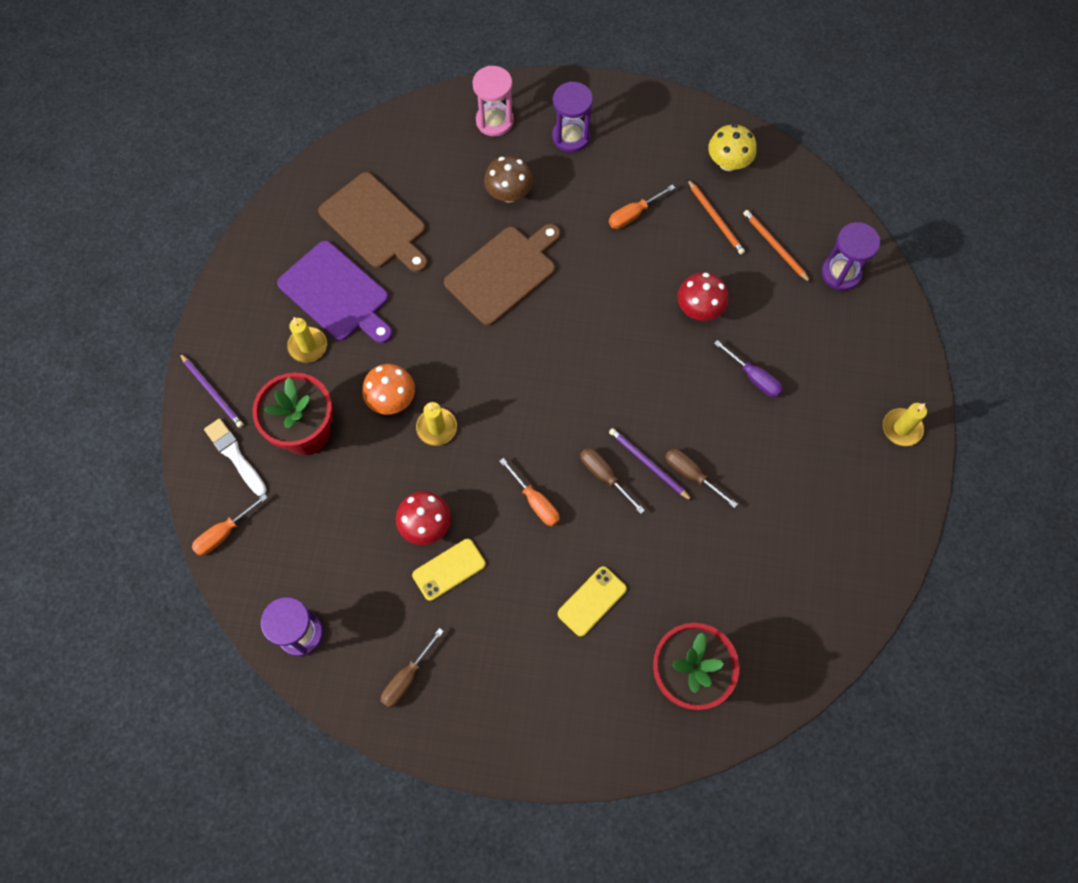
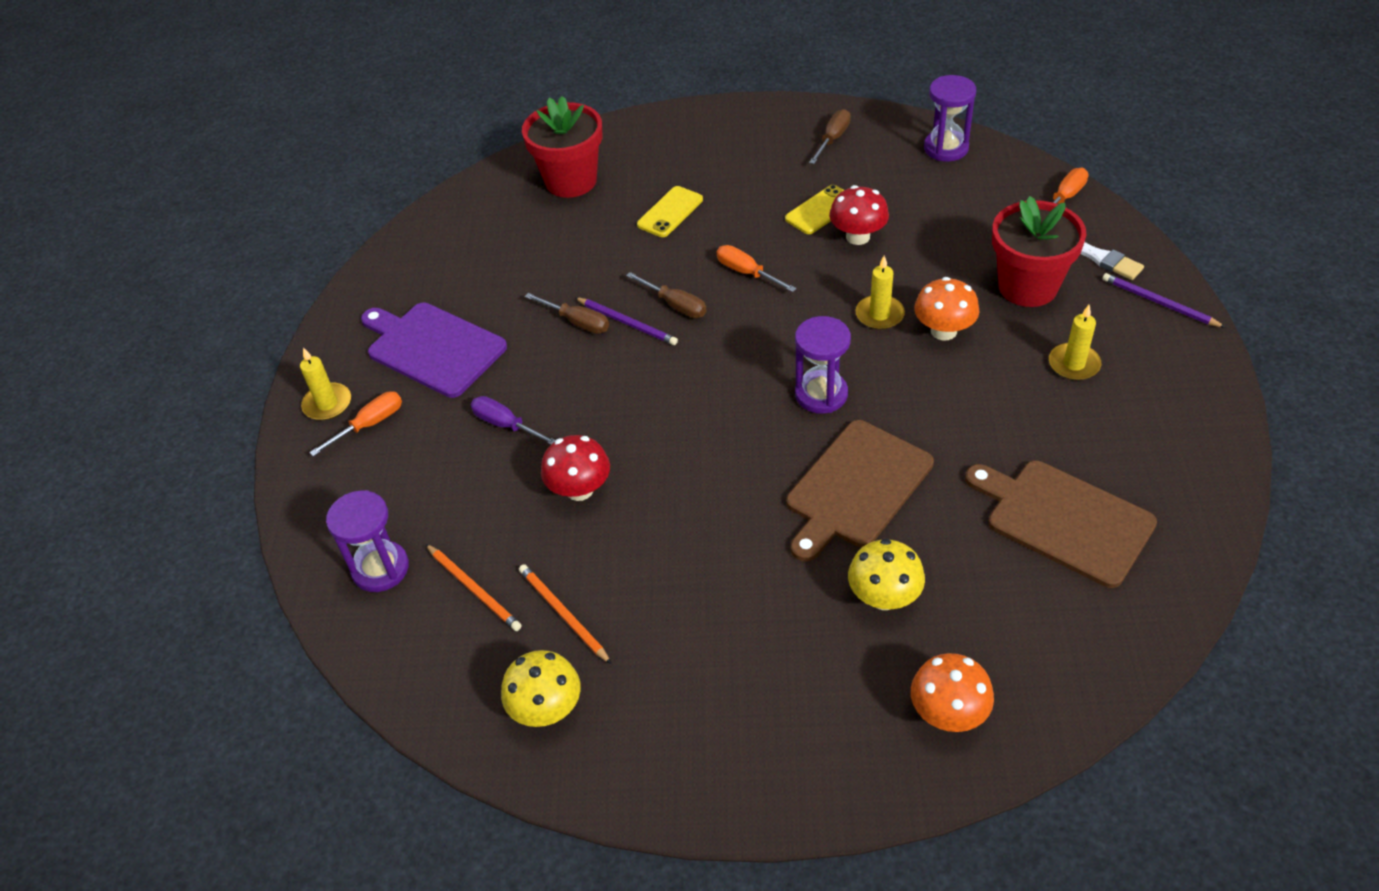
camera: 175 degrees right, 20 degrees down
(336, 294) = (1069, 425): purple cutting board -> purple cutting board (433, 348)
(494, 121) = (948, 713): pink hourglass -> orange mushroom
(509, 194) = (884, 597): brown mushroom -> yellow mushroom
(571, 137) = (812, 708): purple hourglass -> purple hourglass (821, 394)
(633, 214) = (687, 599): orange screwdriver -> orange screwdriver (369, 425)

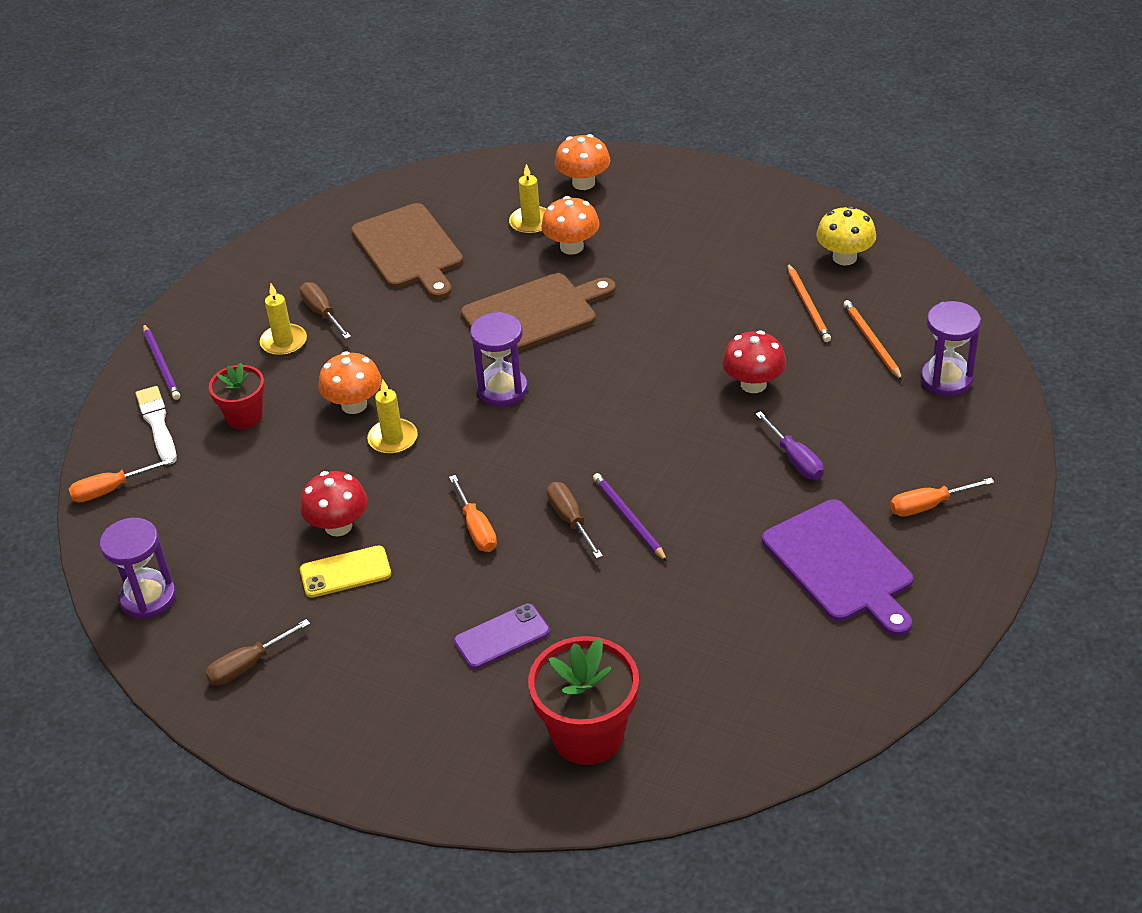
camera: 155 degrees left, 5 degrees down
(327, 404) = (968, 542): yellow candle -> yellow candle (531, 223)
(577, 322) = (678, 538): brown screwdriver -> brown screwdriver (322, 313)
(670, 212) = (502, 637): yellow phone -> purple phone
(884, 597) = (571, 247): yellow mushroom -> orange mushroom
(1027, 287) = (244, 417): red flower pot -> red flower pot, size x0.61

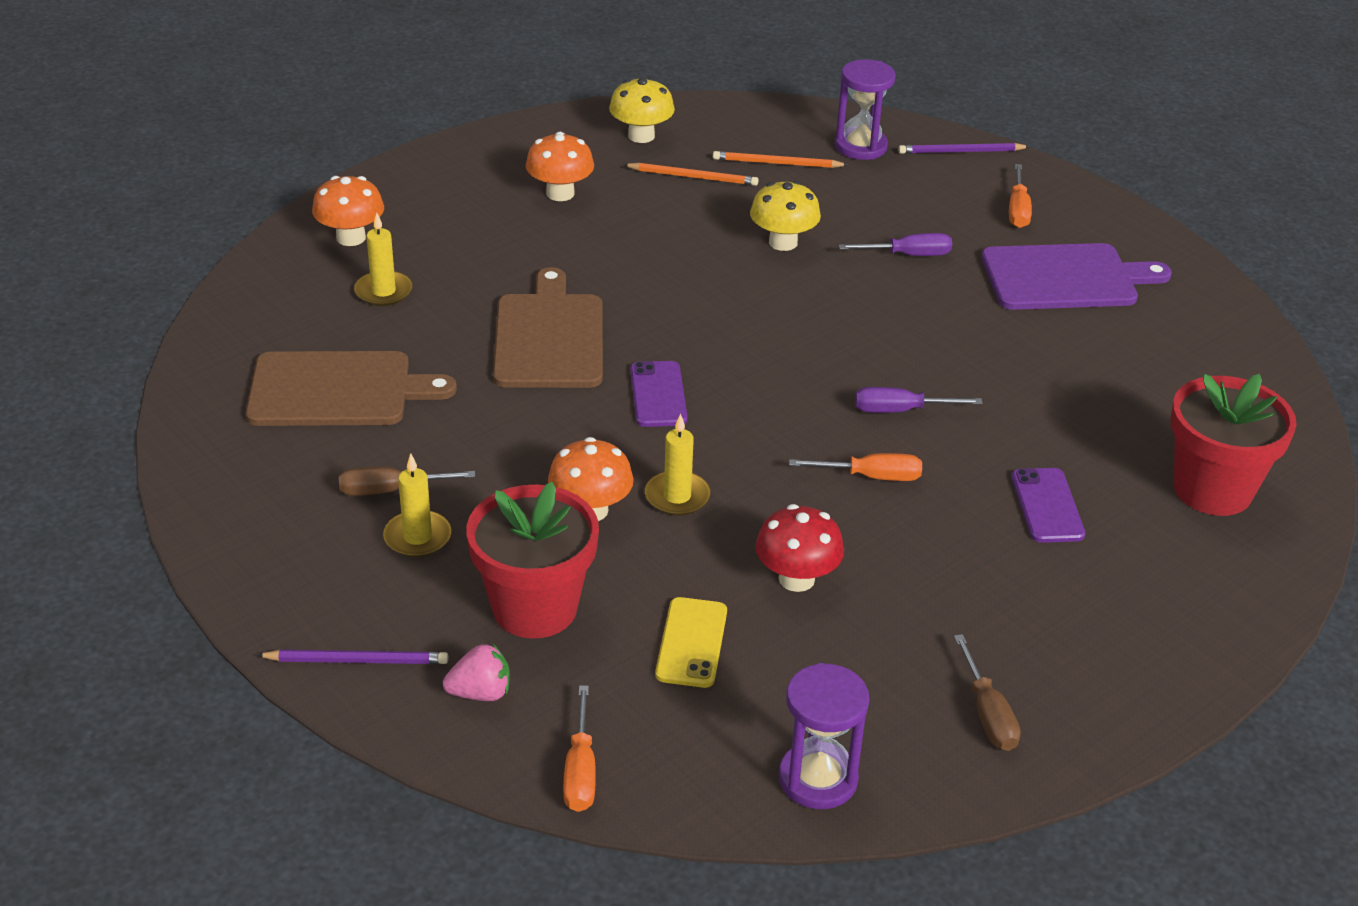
camera: 70 degrees left, 5 degrees down
(157, 424) = (480, 693): white brush -> pink strawberry
(244, 417) = (535, 608): red flower pot -> red flower pot, size x1.65
(345, 572) = (879, 593): yellow phone -> yellow phone (691, 643)
(502, 389) = (658, 395): purple hourglass -> purple phone
(570, 520) = (901, 410): brown screwdriver -> purple screwdriver
(571, 247) = (456, 279): orange mushroom -> orange mushroom (560, 193)
(628, 518) = (924, 374): purple pencil -> purple pencil (960, 152)
(753, 384) = (783, 242): red mushroom -> yellow mushroom

